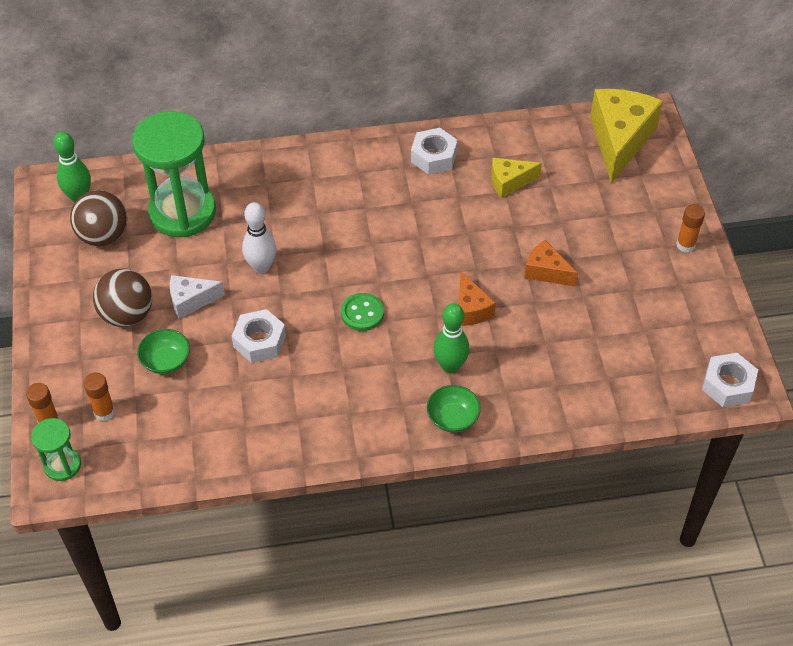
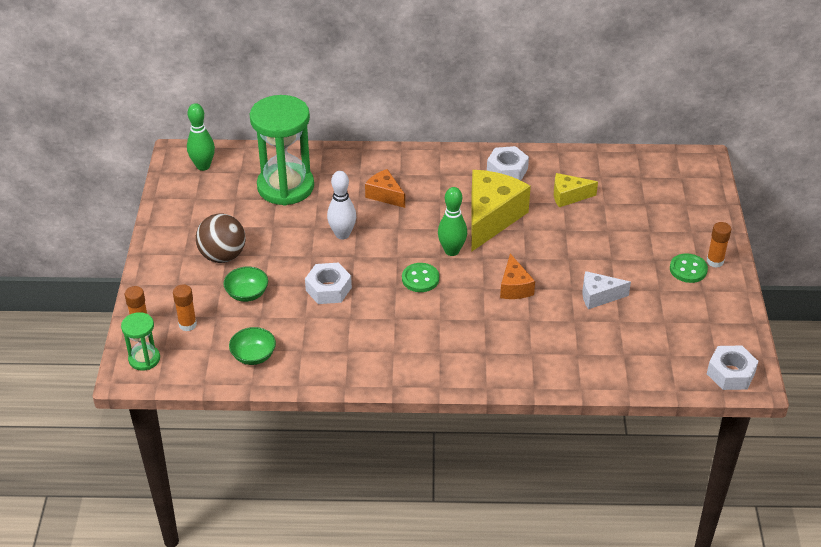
camera: 10 degrees right, 10 degrees down
(103, 236) = (216, 196): brown ball -> none
(191, 301) = (278, 252): white cheese -> white cheese (598, 296)
(450, 366) = (487, 327): green bowling pin -> green bowling pin (452, 251)
(453, 418) = (481, 367): green bowl -> green bowl (253, 356)
(546, 271) = (586, 267): orange cheese -> orange cheese (385, 195)
(620, 140) = (672, 176): yellow cheese -> yellow cheese (491, 218)
(658, 259) = (688, 269): none -> green button

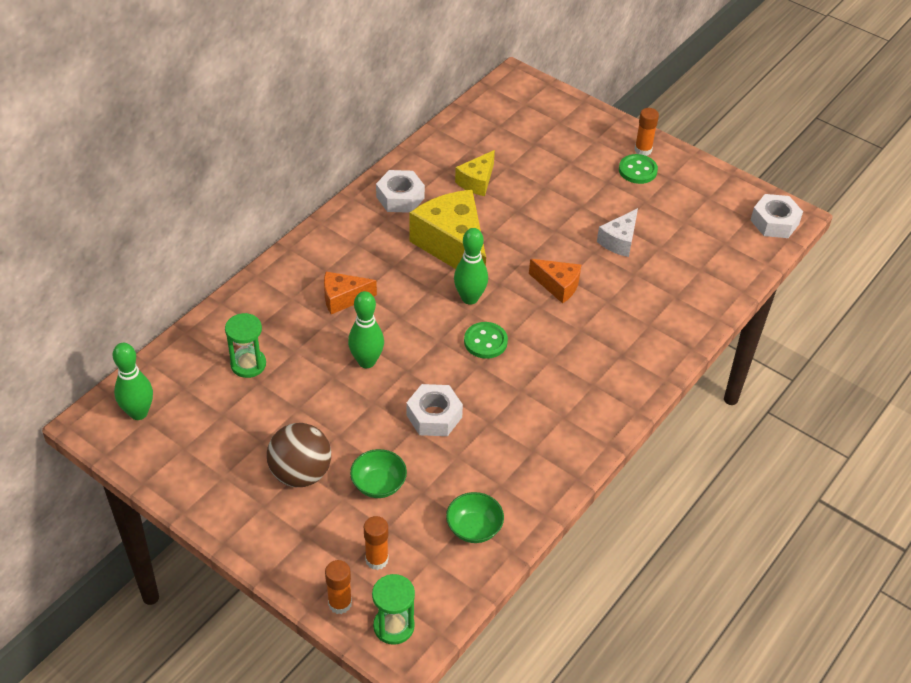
camera: 55 degrees left, 5 degrees up
(285, 187) = (248, 364): green hourglass -> green hourglass, size x0.48
(342, 234) = (366, 361): white bowling pin -> green bowling pin

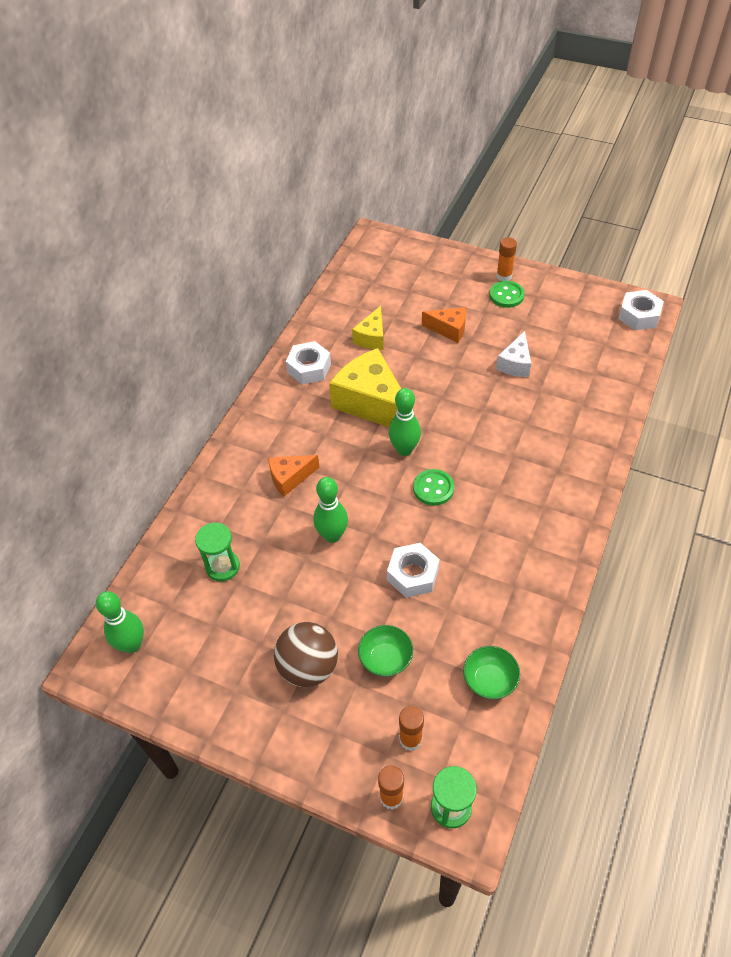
camera: 10 degrees left, 5 degrees up
(558, 286) = (478, 418): orange cheese -> orange cheese (449, 329)

